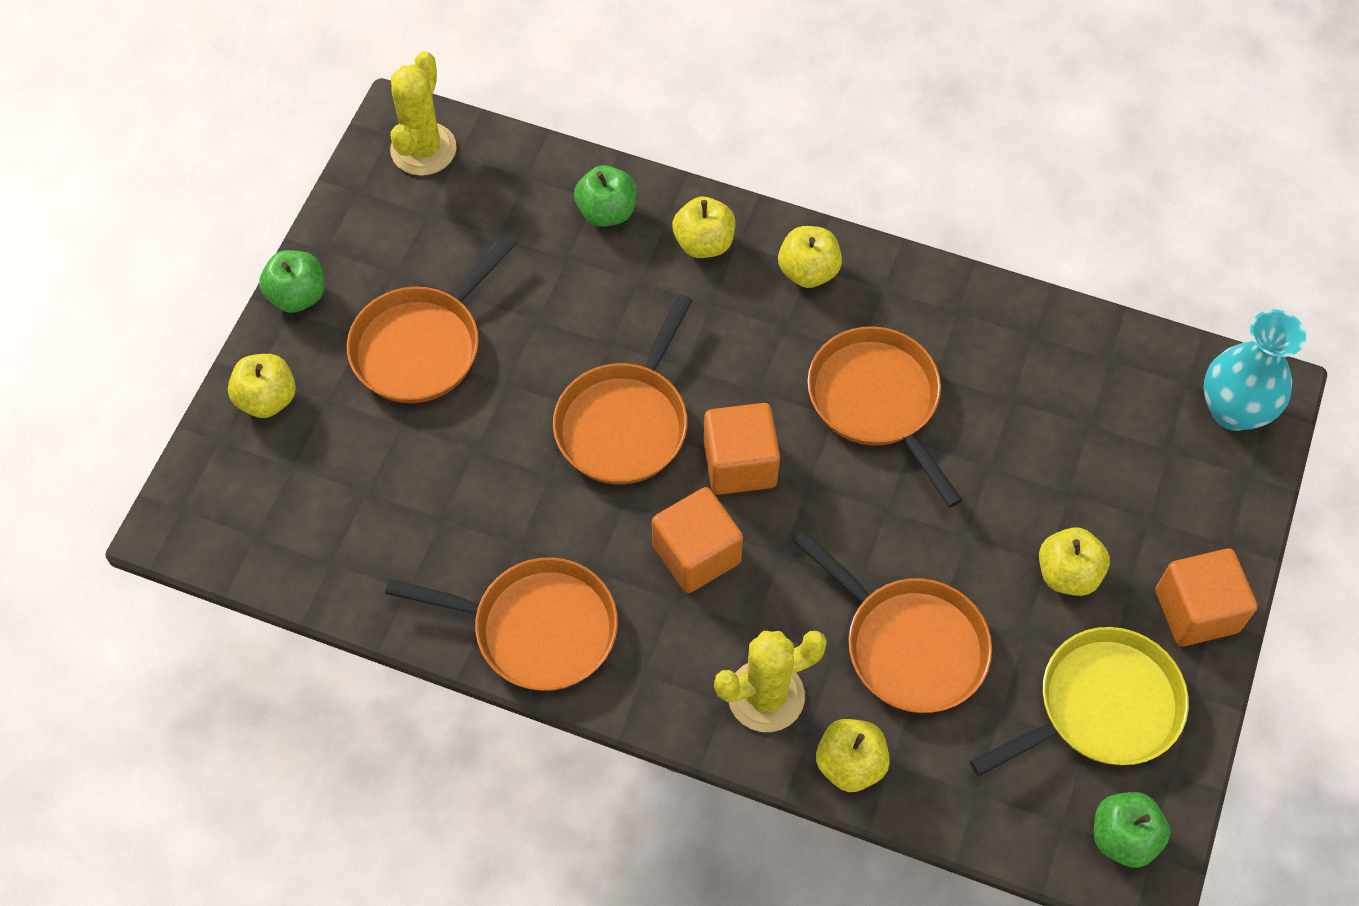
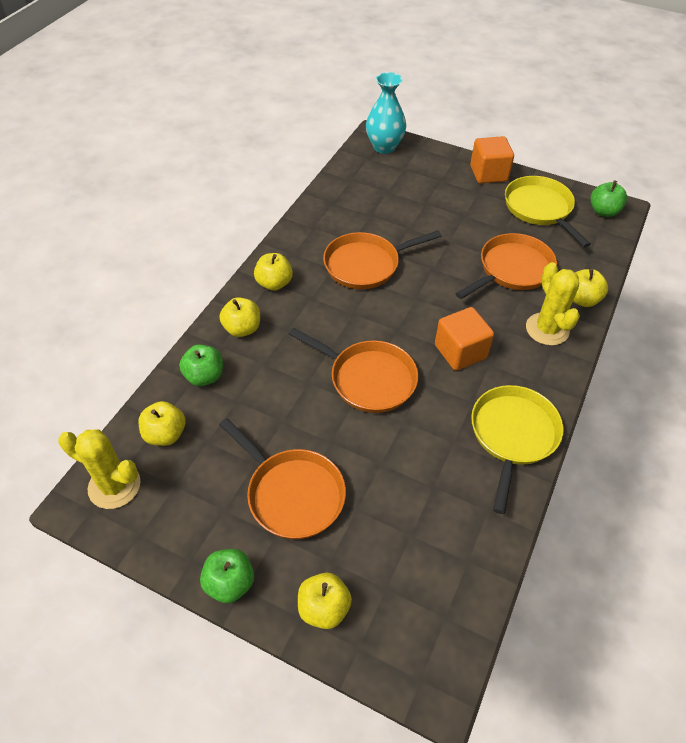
camera: 85 degrees left, 10 degrees down
(537, 628) = (513, 435): orange pan -> yellow pan
(740, 464) = (401, 326): orange cube -> none
(1067, 574) = (470, 210): yellow apple -> yellow apple (165, 434)

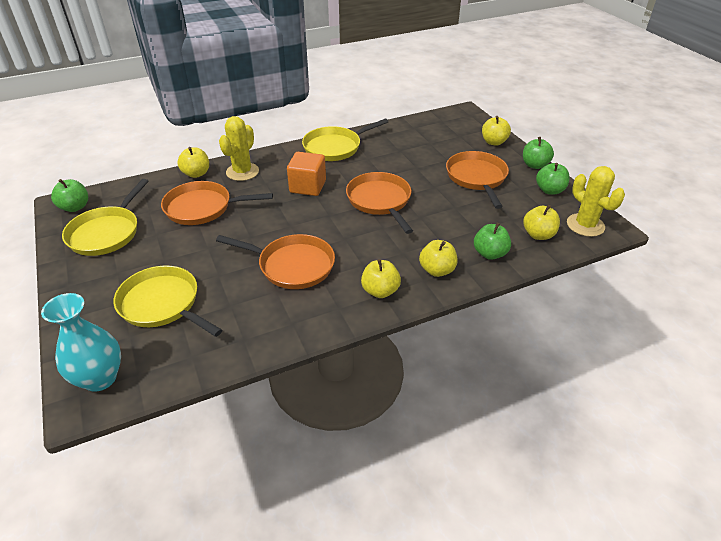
camera: 140 degrees left, 10 degrees down
(183, 531) = (549, 190): none -> green apple
(414, 192) = (163, 304): none -> yellow pan
(488, 173) = (78, 283): orange cube -> none

